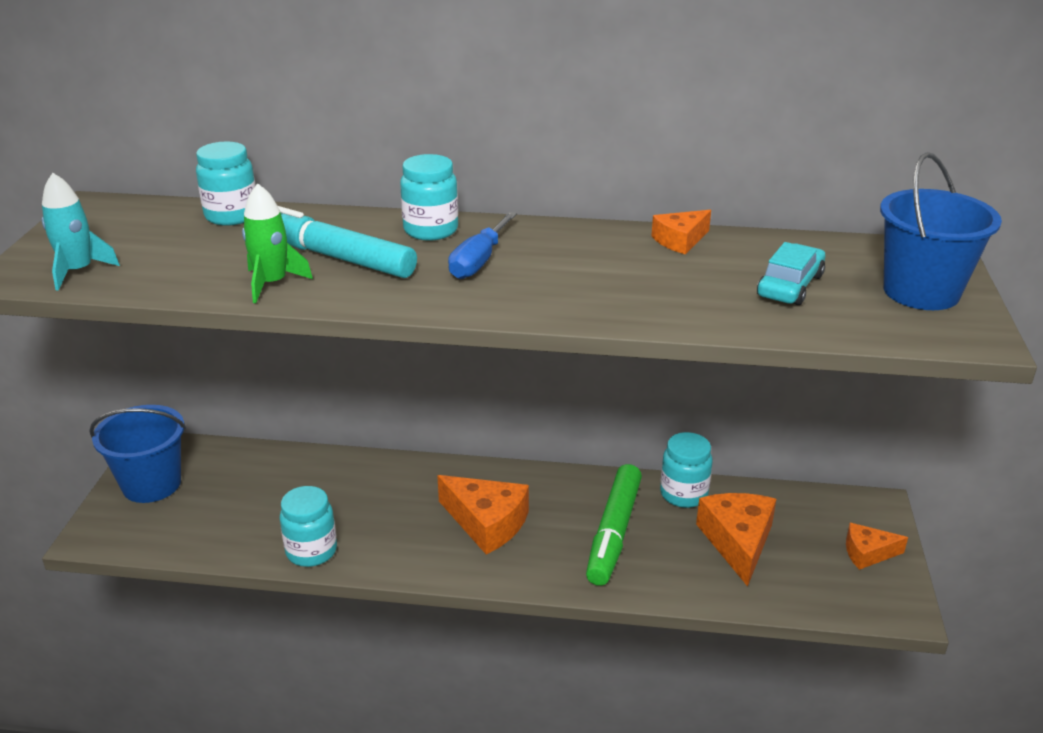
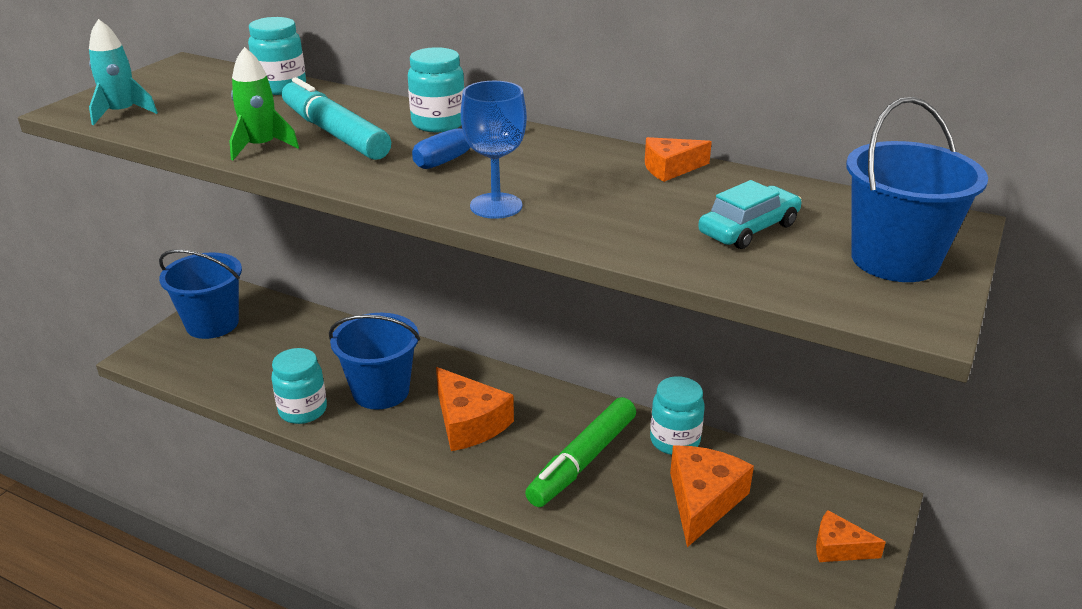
camera: 20 degrees right, 0 degrees up
(380, 513) = (381, 391): none -> blue bucket
(559, 304) = (496, 206): none -> blue goblet

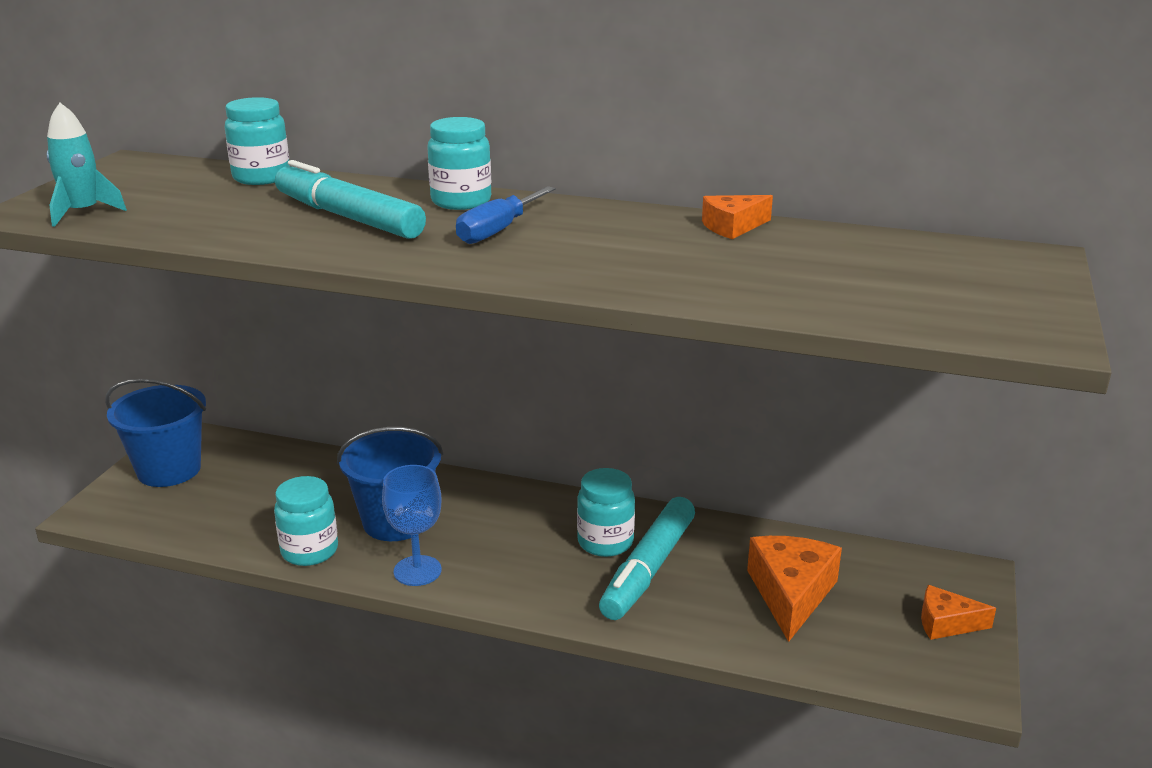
camera: 10 degrees left, 5 degrees down
(261, 146) = (269, 235): green rocket -> none
(469, 422) = (508, 544): orange cheese -> none
(496, 206) = (565, 273): blue goblet -> blue goblet (417, 571)
(583, 461) = (648, 569): green marker -> turquoise marker
(674, 441) = (742, 538): turquoise jar -> turquoise jar (605, 542)
(748, 229) = (840, 275): turquoise car -> none
(894, 260) = (997, 291): blue bucket -> none

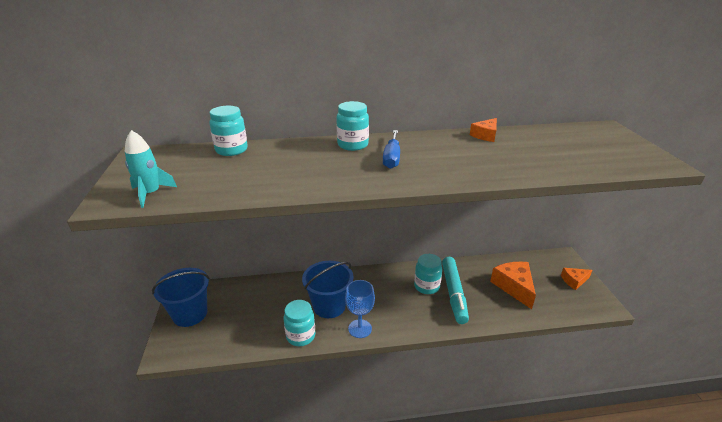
camera: 25 degrees left, 5 degrees up
(348, 217) = (309, 165): turquoise marker -> none

